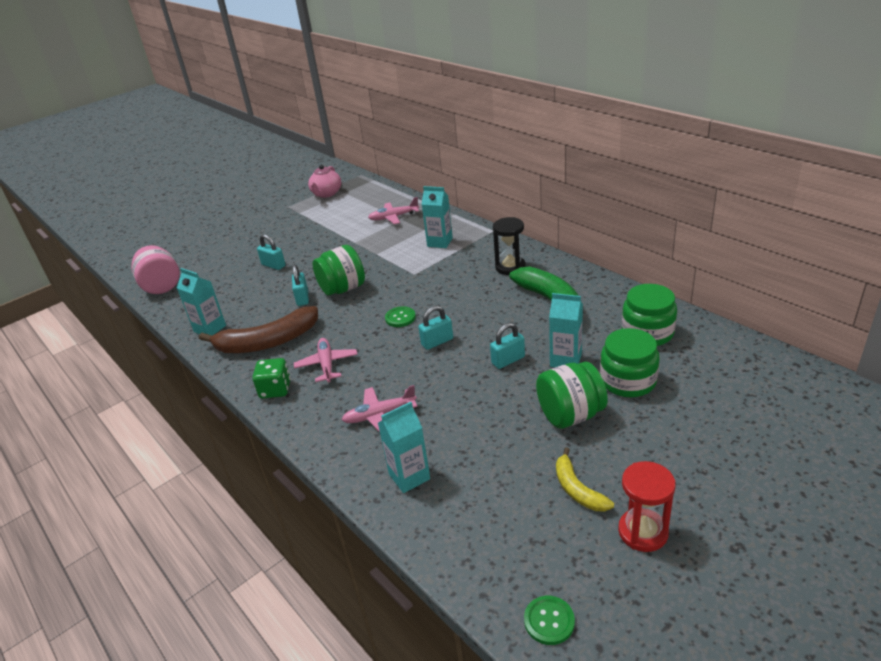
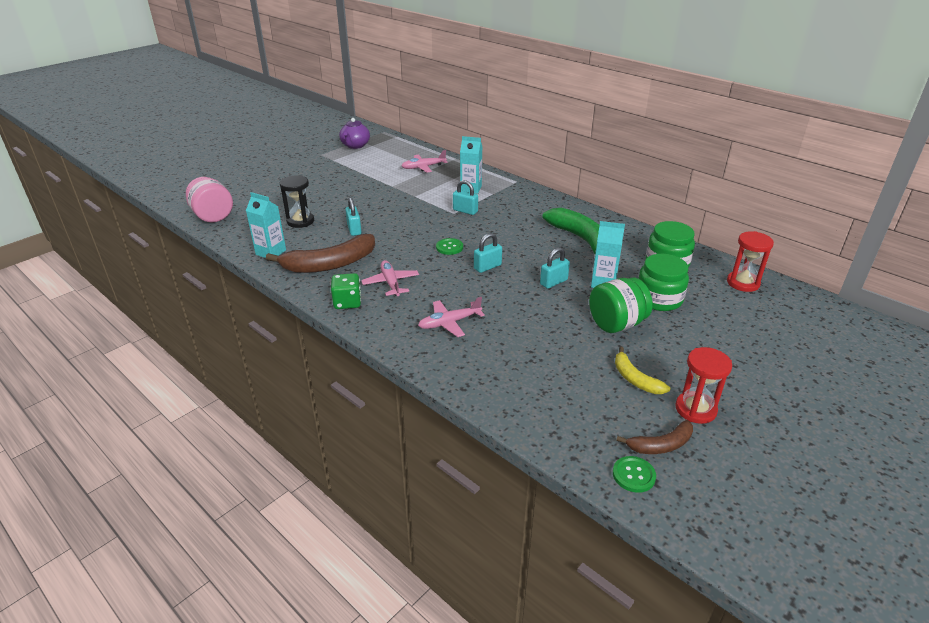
camera: 10 degrees left, 0 degrees up
(273, 265) = (319, 202): turquoise padlock -> turquoise padlock (465, 211)
(326, 194) = (355, 145): pink teapot -> purple teapot
(342, 289) = (390, 223): green jar -> none
(409, 476) = (488, 370): turquoise carton -> none
(510, 267) = (538, 210): black hourglass -> black hourglass (300, 221)
(590, 580) = (661, 445): none -> brown banana
(736, 358) = (743, 283): none -> red hourglass

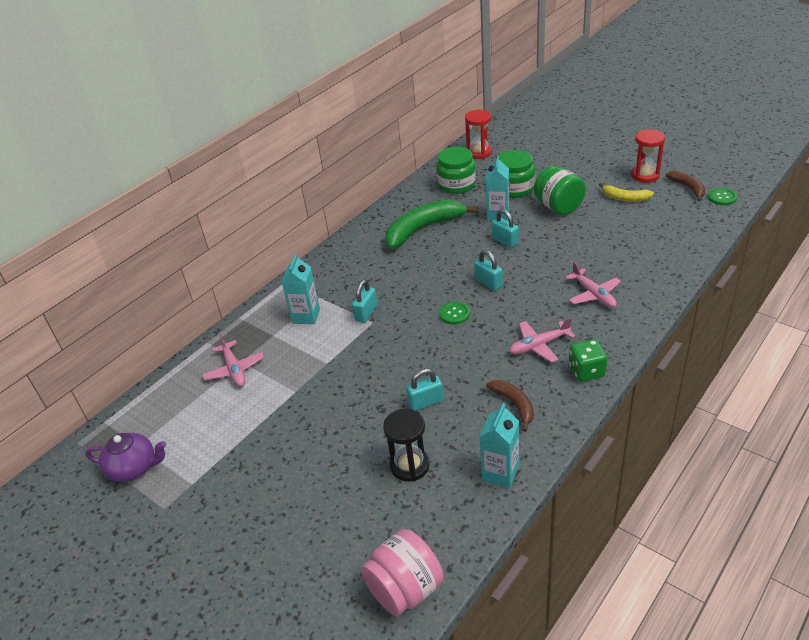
camera: 90 degrees left, 5 degrees up
(330, 264) = (514, 405): brown banana -> brown banana, size x0.53
(635, 379) = (625, 198): yellow banana -> yellow banana turned 60 degrees clockwise

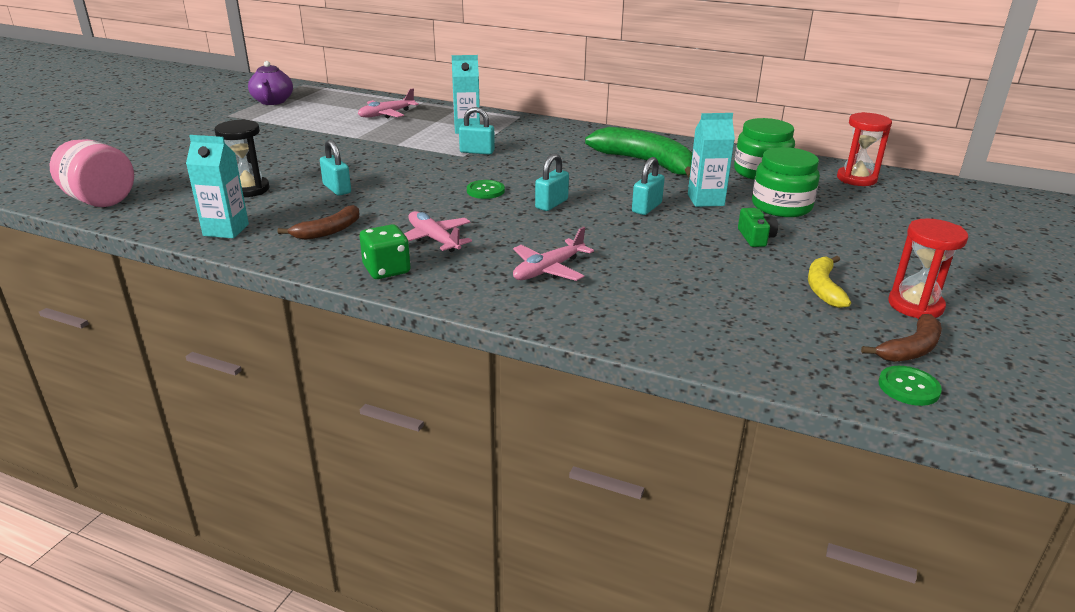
camera: 70 degrees right, 10 degrees down
(558, 207) = (755, 237): green jar -> green camera

